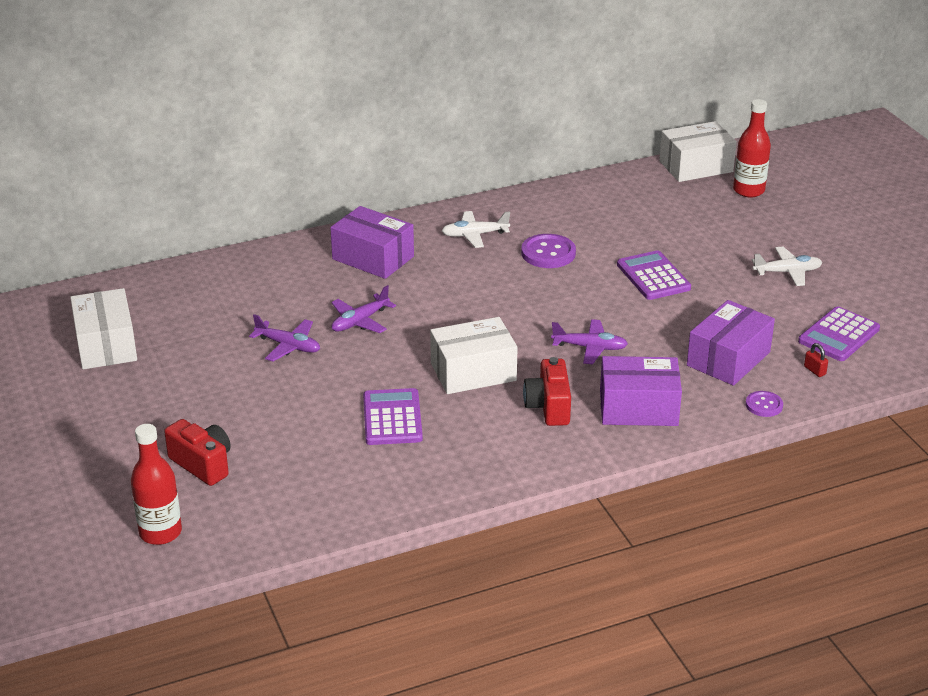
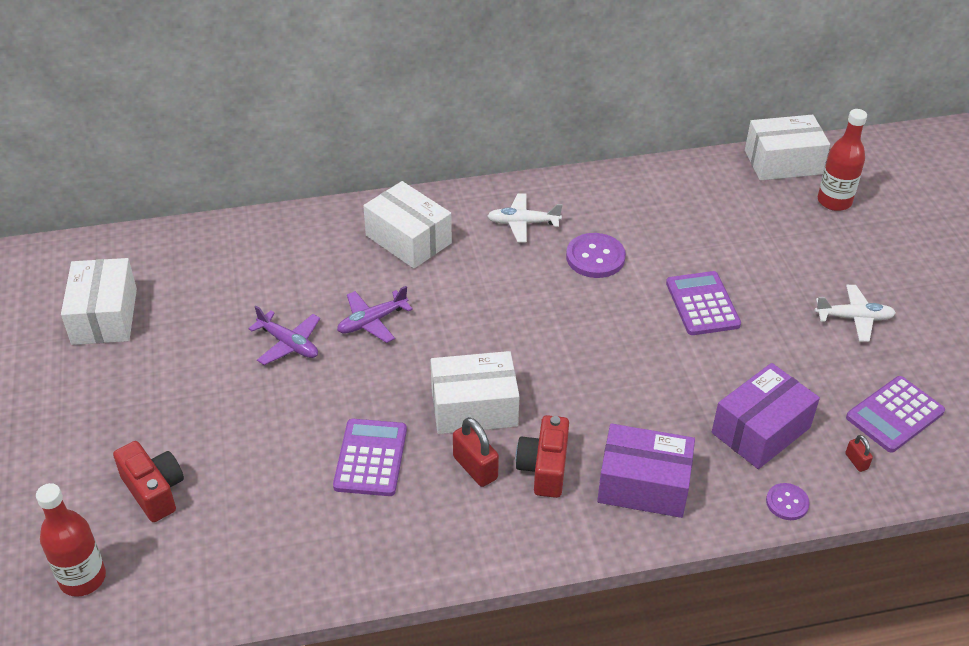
camera: 10 degrees right, 10 degrees up
(373, 258) = (408, 239): purple box -> white box
(488, 413) = (475, 468): none -> red padlock
(590, 347) = (609, 392): purple plane -> none

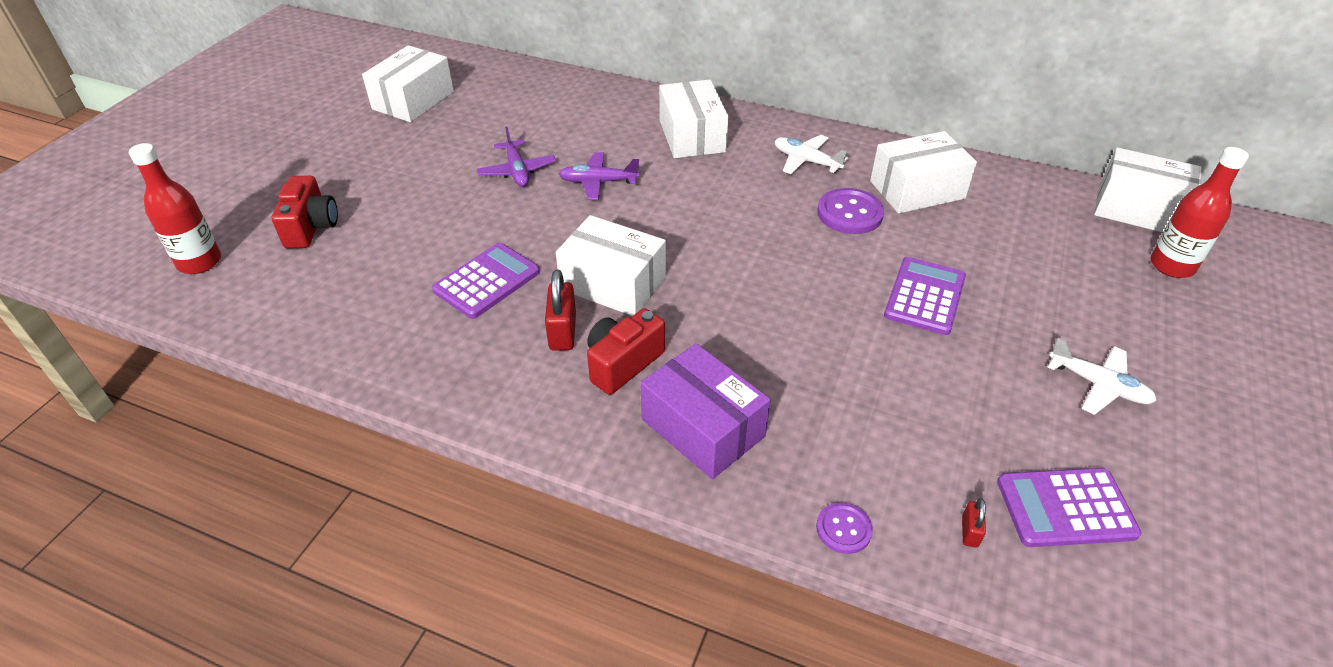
camera: 35 degrees right, 0 degrees up
(626, 213) = (917, 190): none -> white box
(761, 430) = (880, 441): purple box -> none

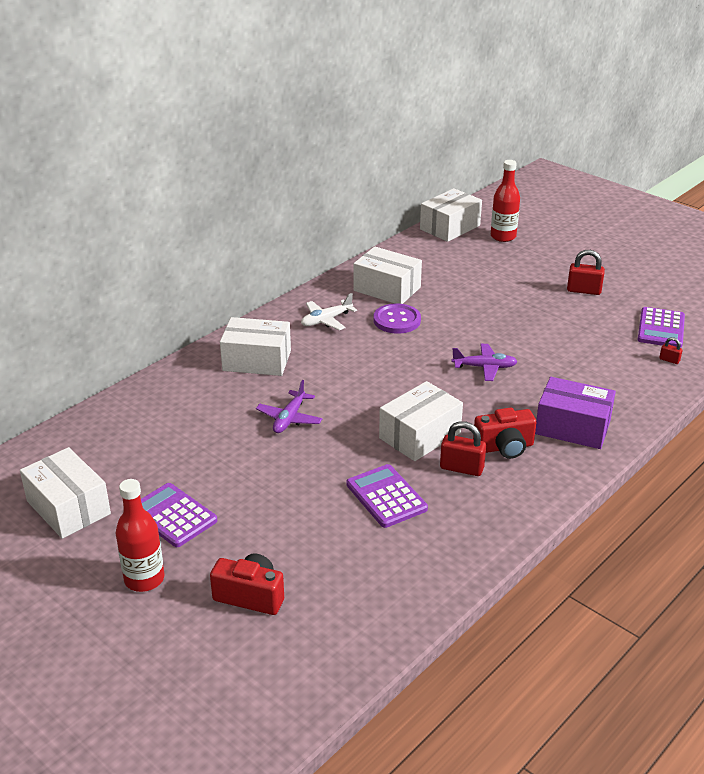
camera: 70 degrees left, 10 degrees down
(199, 262) = (262, 680): red bottle -> red bottle (144, 579)
(517, 171) = (243, 458): purple plane -> purple plane (484, 367)
(623, 363) = (504, 447): red camera -> red camera turned 75 degrees counterclockwise
(703, 428) = (572, 427): purple box -> purple box turned 45 degrees clockwise
(843, 529) = (659, 397): purple button -> none
(917, 190) = (387, 289): white box -> white box turned 60 degrees counterclockwise
(925, 296) = (492, 318): purple calculator -> purple calculator (173, 516)
(1098, 385) = (584, 290): white plane -> red padlock

